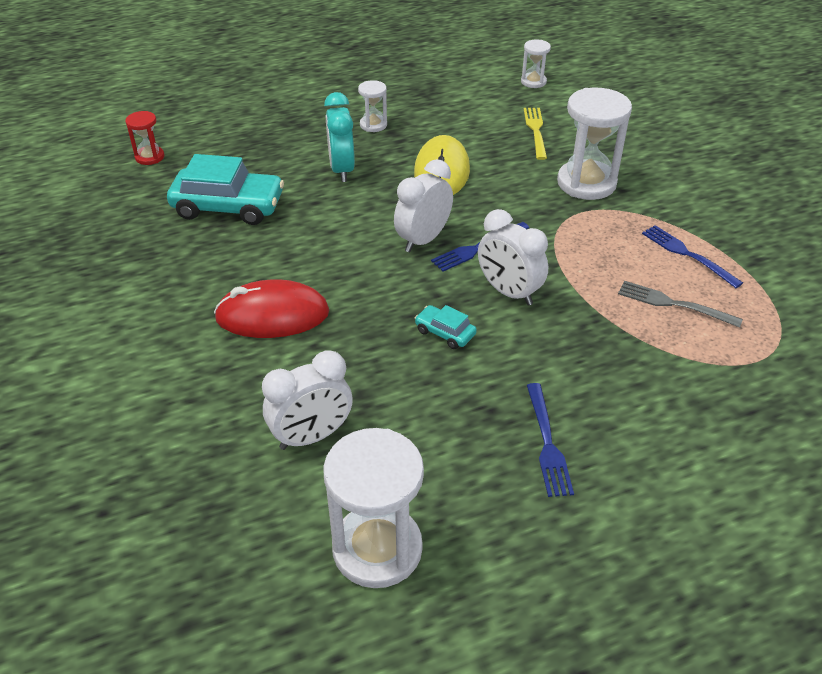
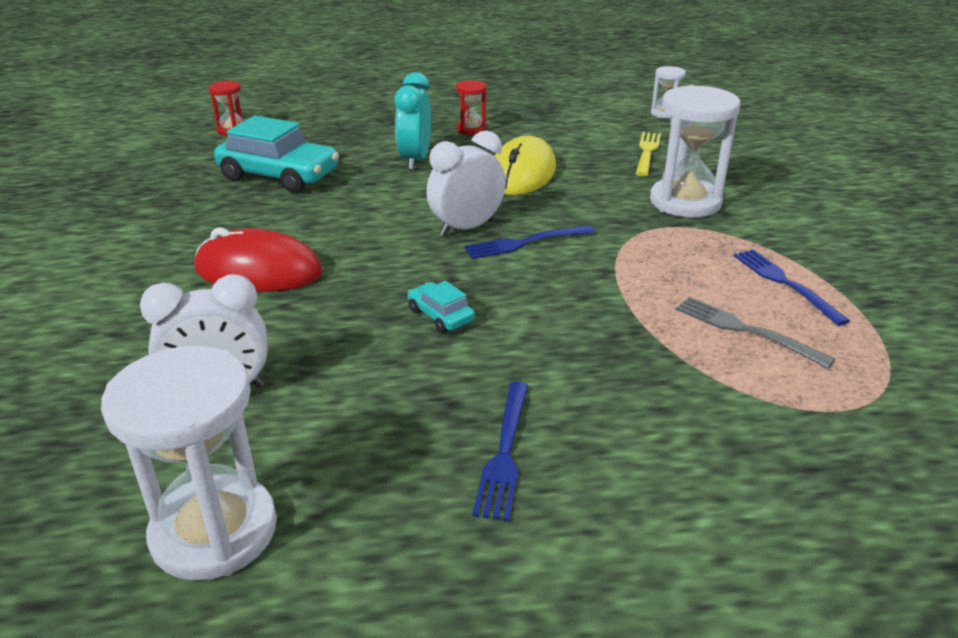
camera: 15 degrees right, 10 degrees down
(373, 125) = (471, 129): white hourglass -> red hourglass
(509, 292) = (539, 288): white clock -> none

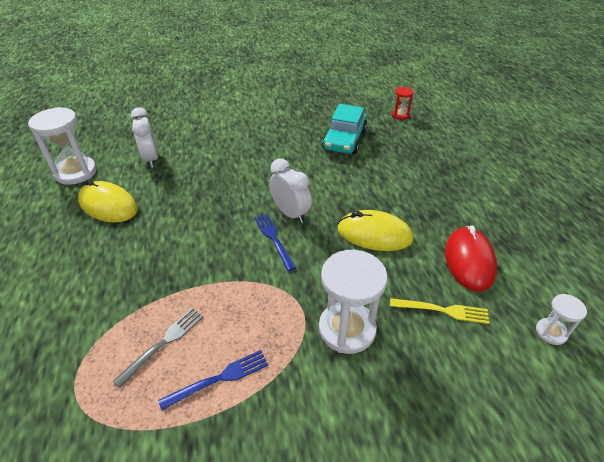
camera: 85 degrees right, 10 degrees up
(258, 271) = (241, 151): red mouse -> red mouse (469, 261)
(392, 439) = (108, 205): none -> yellow mouse
(415, 160) = (381, 185): turquoise clock -> none
(440, 316) = (197, 211): turquoise car -> none
(471, 129) = (445, 205): red hourglass -> none
(504, 453) = (88, 238): blue fork -> none

